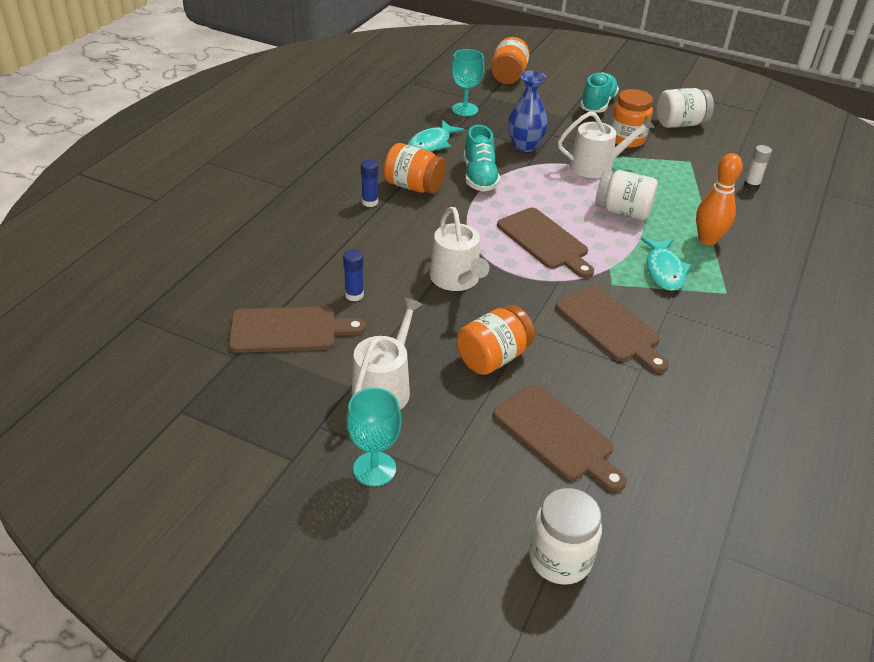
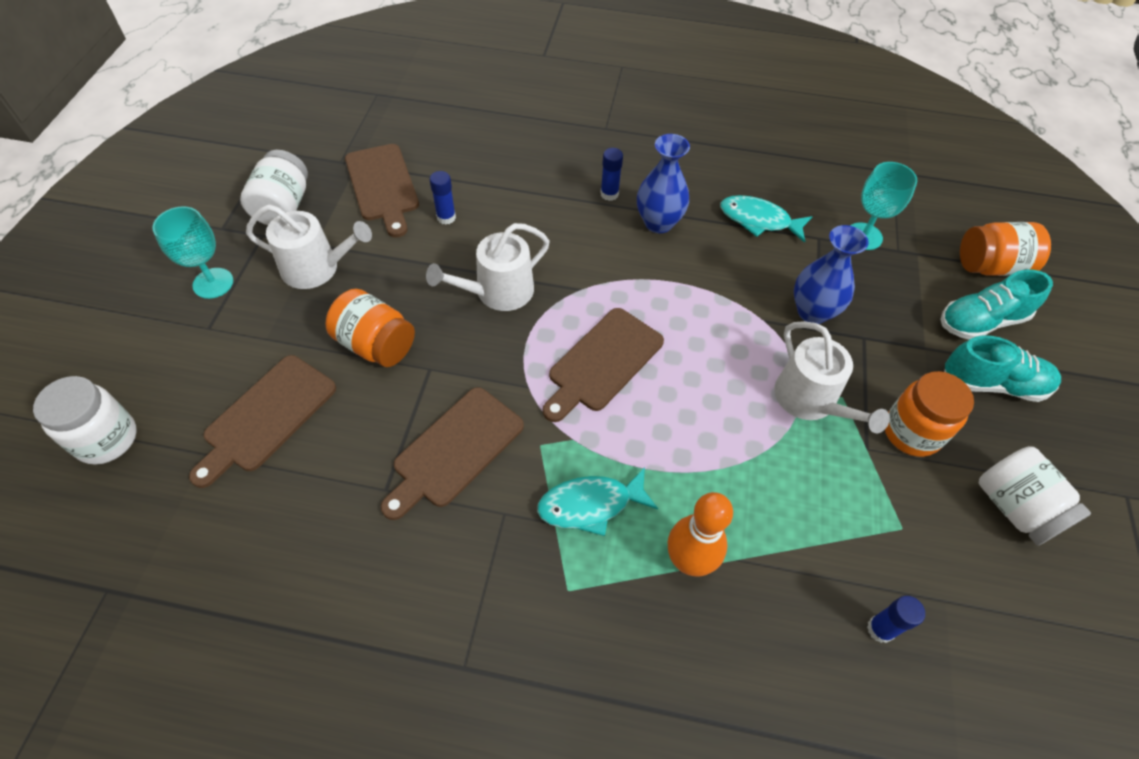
camera: 75 degrees right, 15 degrees up
(414, 186) = (658, 223): orange jar -> blue vase
(479, 177) = (711, 278): turquoise shoe -> turquoise shoe (981, 321)
(623, 211) = (710, 443): white jar -> white jar (283, 207)
(751, 186) = (880, 629): white glue stick -> blue glue stick

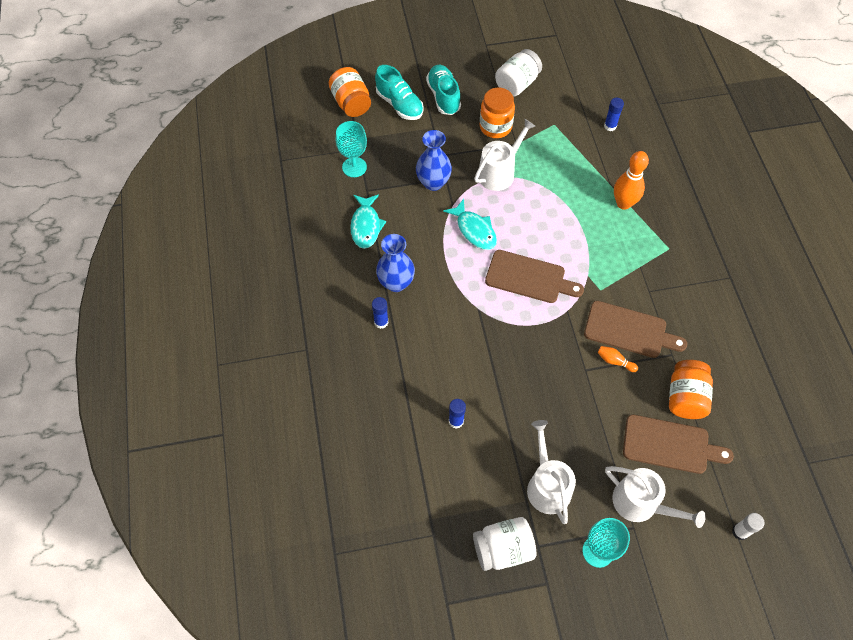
camera: 110 degrees left, 5 degrees up
(107, 439) = (740, 532): white jar -> white glue stick
(376, 344) = (586, 410): orange jar -> orange jar (685, 397)
(382, 186) = (445, 484): brown cutting board -> none
(420, 409) = (615, 361): none -> orange bowling pin
(498, 292) = (506, 357): white watering can -> white watering can (641, 503)
(590, 505) = (620, 254): turquoise fish -> turquoise fish (474, 230)

